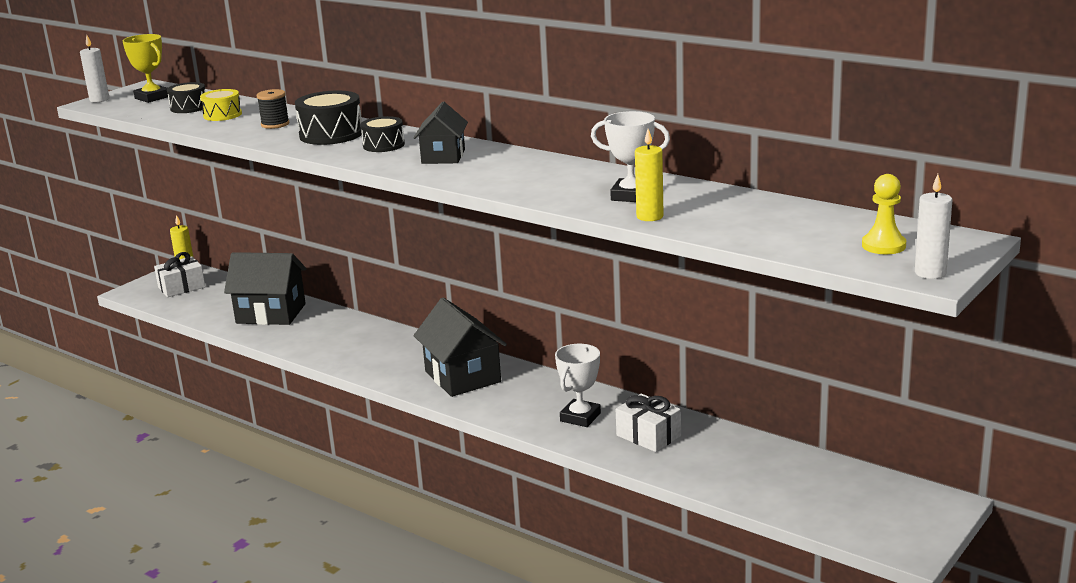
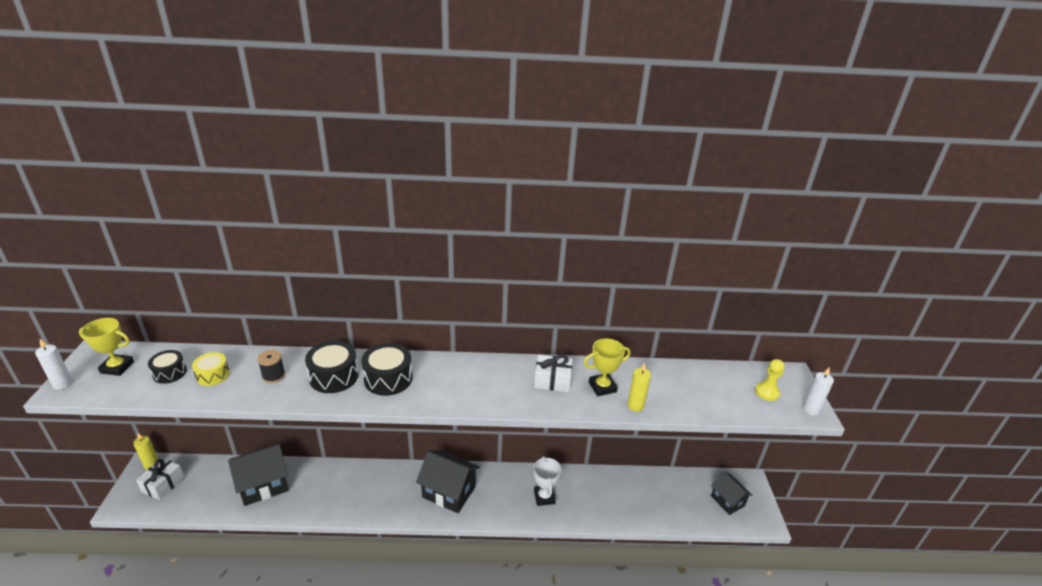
camera: 40 degrees left, 10 degrees up
(383, 145) = (388, 378): black drum -> black drum, size x1.58
(443, 156) = (444, 380): black house -> black house (727, 501)
(631, 196) = (602, 387): white trophy -> yellow trophy
(648, 436) = (590, 495): white gift -> white gift (552, 381)

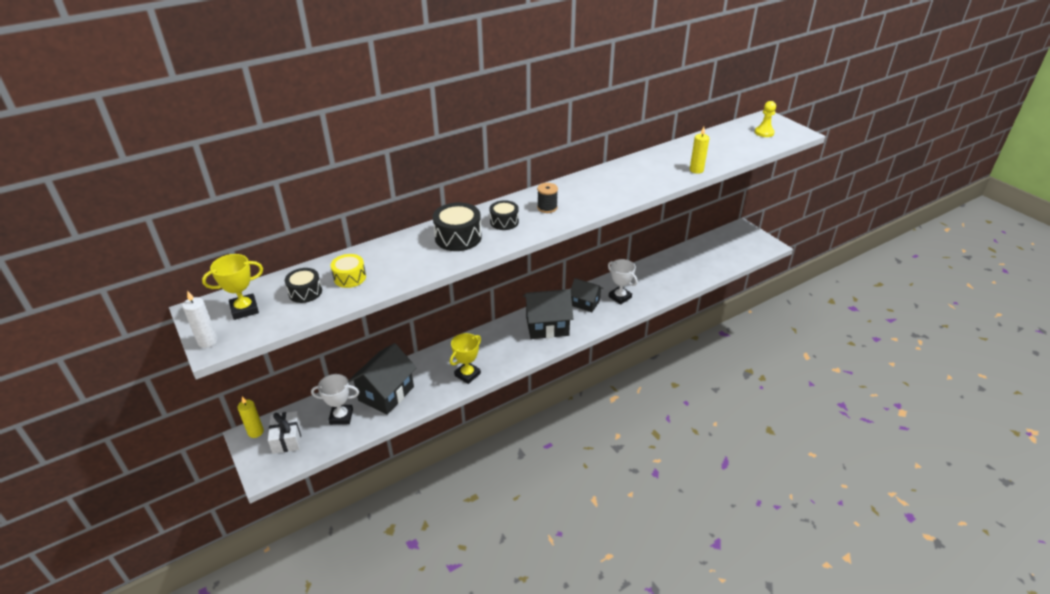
camera: 30 degrees left, 5 degrees up
(214, 487) = (341, 417): none -> white trophy
(273, 376) = (406, 257): black spool -> black spool (547, 208)
(388, 378) = (504, 222): black drum -> black drum, size x0.63
(552, 381) = (625, 177): white gift -> none
(602, 387) = (663, 168): yellow trophy -> yellow trophy (467, 374)
(727, 501) = (739, 245): black house -> black house (585, 303)
(810, 409) = (797, 132): white candle -> none

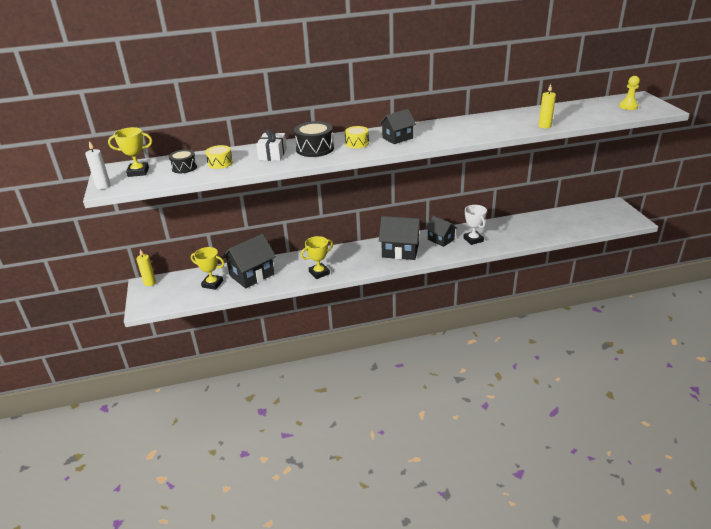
camera: 20 degrees right, 5 degrees down
(287, 438) = (168, 290): white gift -> white gift (272, 154)
(341, 417) = (212, 284): white trophy -> yellow trophy
(504, 222) = (357, 143): black drum -> yellow drum
(547, 208) = (397, 138): black spool -> black house

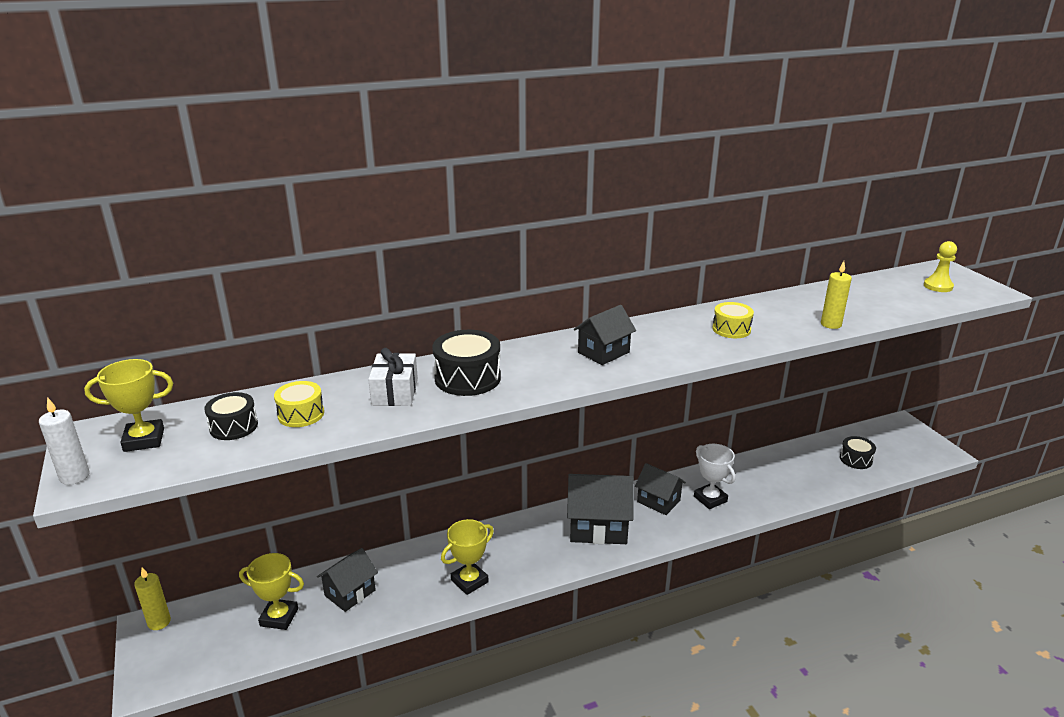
camera: 10 degrees left, 5 degrees down
(252, 275) = (350, 593): black house -> black house, size x0.63
(357, 143) = (538, 364): yellow drum -> yellow drum (731, 329)
(575, 222) = (856, 459): none -> black drum

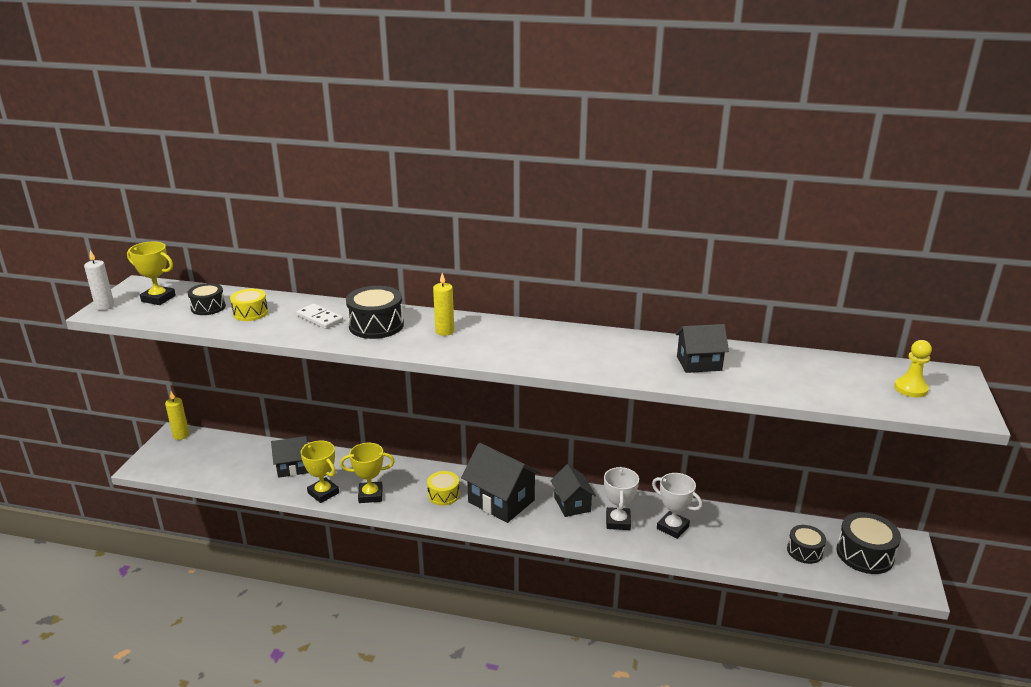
camera: 35 degrees right, 0 degrees up
(279, 617) = (240, 463): yellow trophy -> yellow trophy (323, 493)
(395, 392) = (320, 318): white gift -> white domino
(603, 352) = (495, 340): black house -> black house (699, 363)
(731, 329) = (627, 357): yellow drum -> yellow drum (443, 495)
(753, 484) = (672, 527): none -> white trophy
(831, 324) = (726, 384): yellow candle -> yellow candle (444, 331)
(891, 443) = (865, 554): none -> black drum

